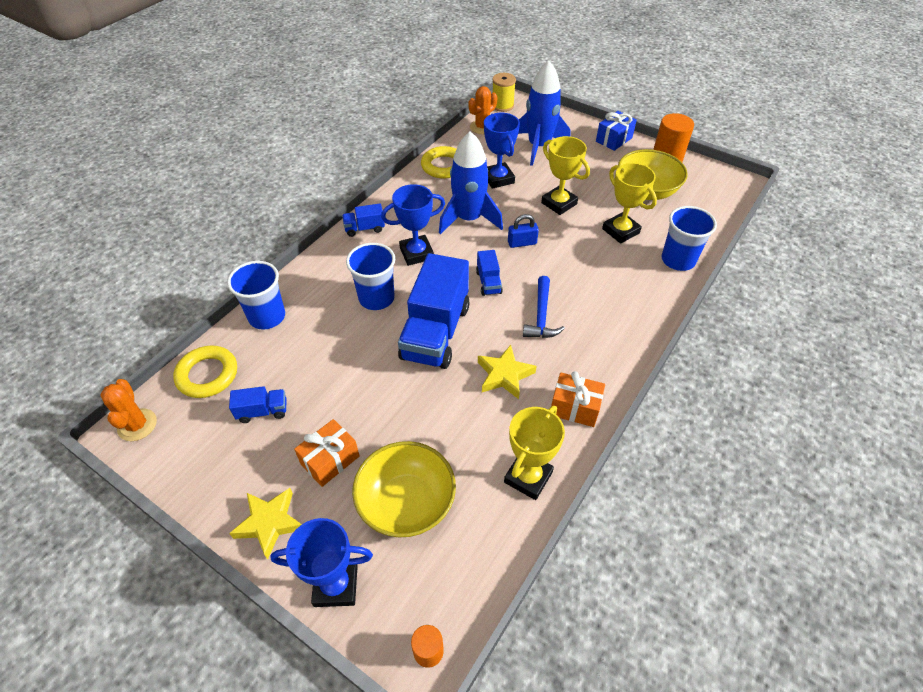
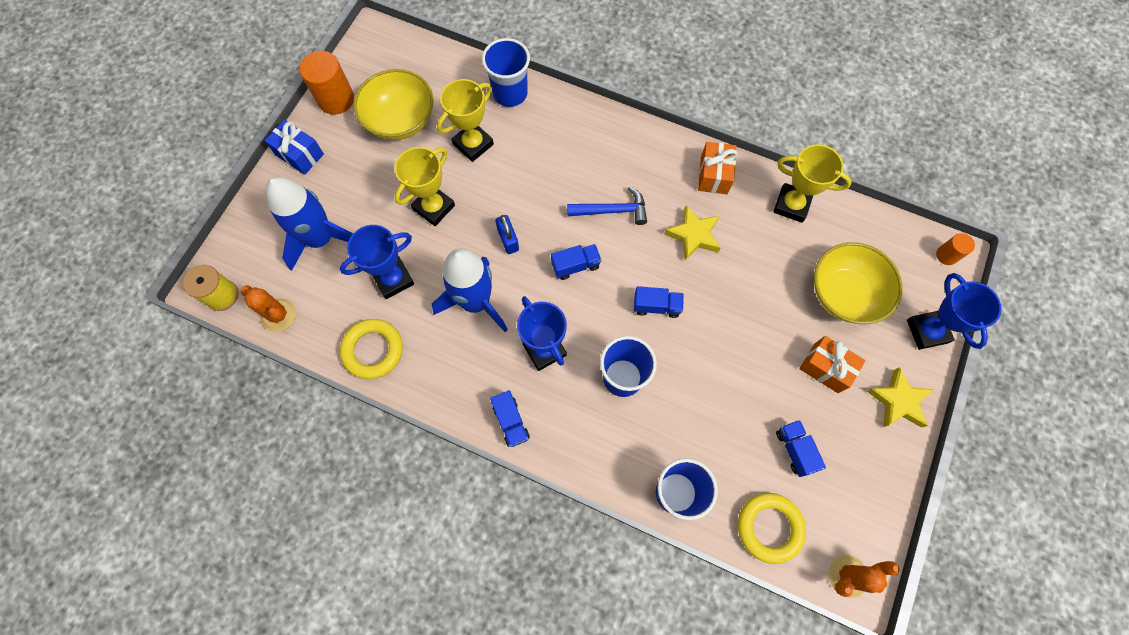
camera: 100 degrees left, 20 degrees up
(435, 332) = (656, 306): blue truck -> blue truck, size x0.45

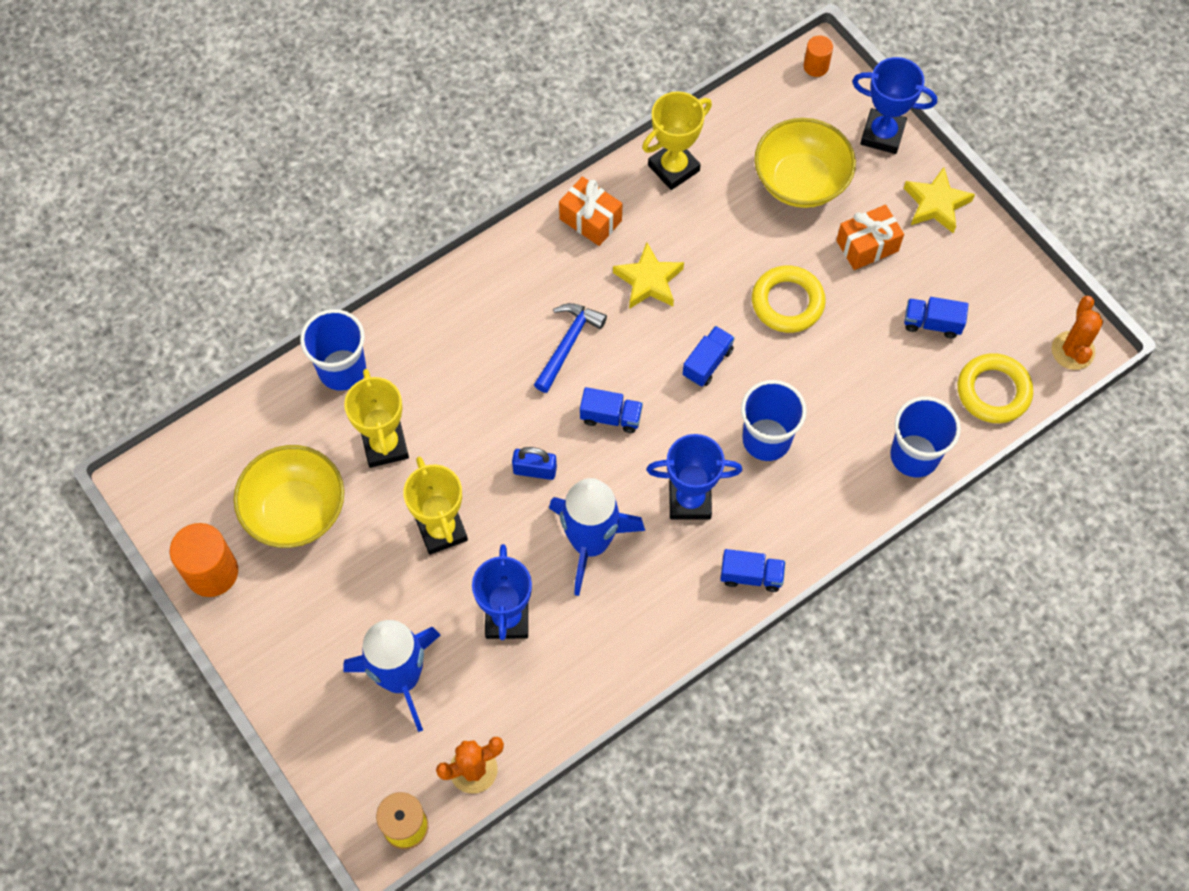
camera: 60 degrees left, 5 degrees down
(299, 154) = (265, 651): blue gift -> none
(373, 350) = (582, 682): yellow ring -> yellow ring (787, 302)
(575, 265) = (611, 417): blue truck -> blue truck turned 90 degrees clockwise

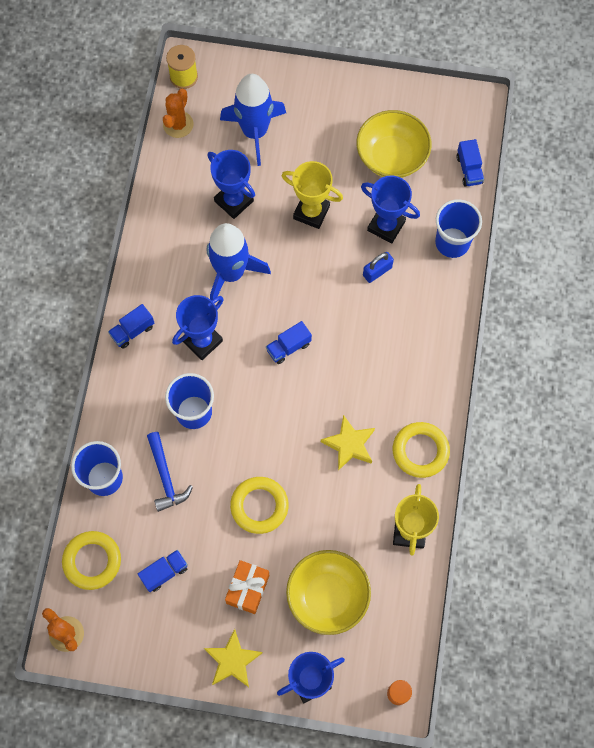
camera: 135 degrees right, 5 degrees up
(212, 572) = (396, 96): orange cylinder -> none
(385, 445) = (386, 226): yellow trophy -> blue trophy
(535, 470) = (298, 283): blue padlock -> blue padlock (377, 271)
(568, 344) = (353, 366): blue hammer -> blue hammer (166, 477)
(590, 220) = (420, 451): orange gift -> yellow ring
(707, 363) = (268, 426): blue truck -> blue truck (469, 169)

